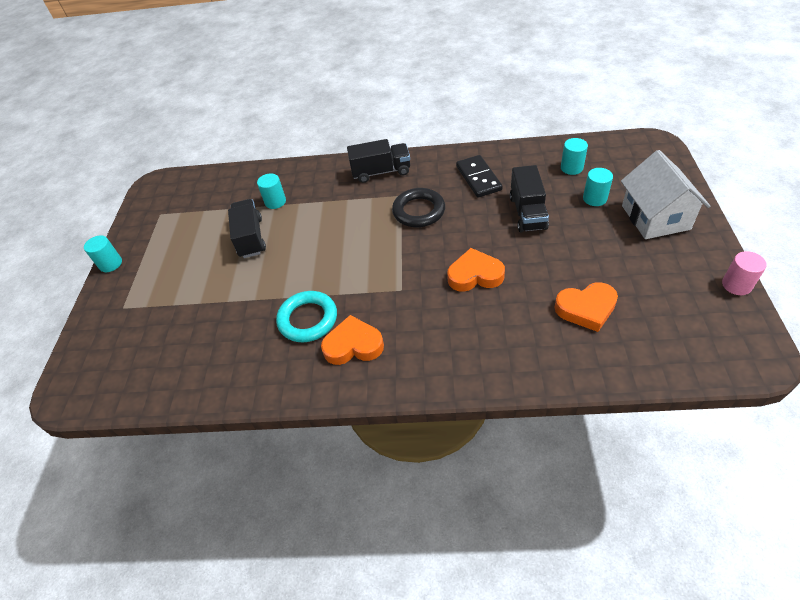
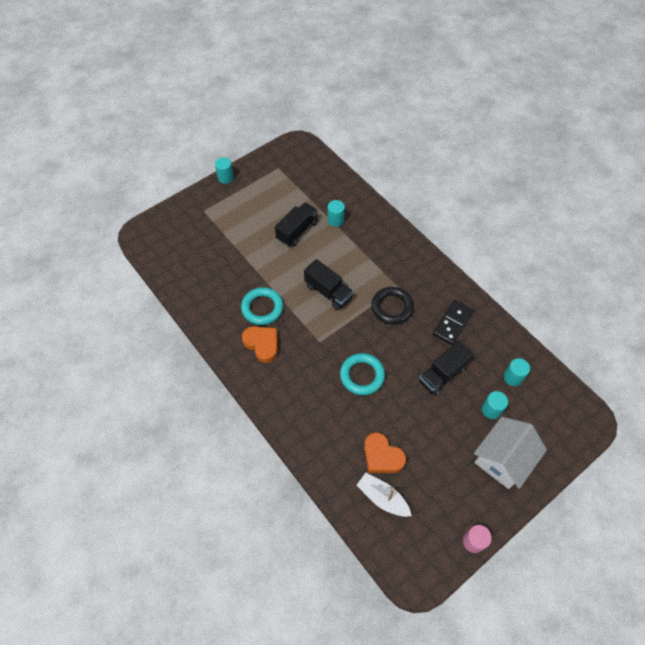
camera: 45 degrees right, 10 degrees up
(381, 172) = (410, 260): black truck -> black truck (328, 292)
(475, 275) = (362, 375): orange heart -> turquoise ring
(638, 335) = (382, 498): none -> white boat

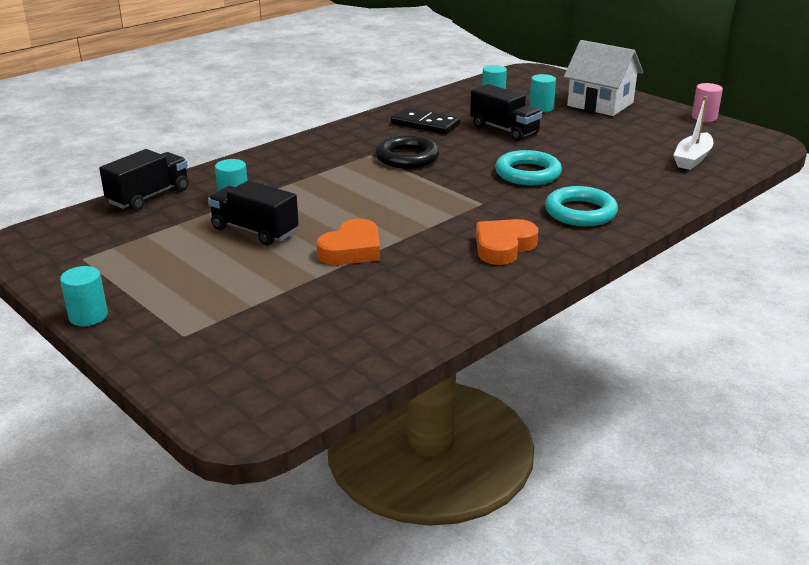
camera: 95 degrees left, 30 degrees down
(262, 308) = (430, 251): turquoise ring -> turquoise ring (580, 212)
(328, 292) = (387, 200): black truck -> black truck (149, 196)
(382, 456) = (638, 160): orange heart -> orange heart (352, 250)

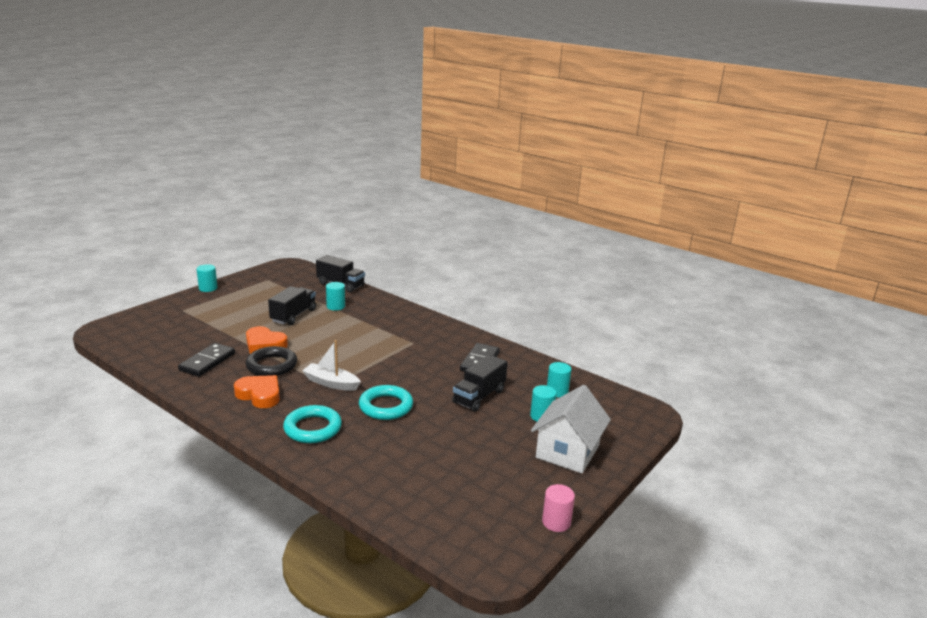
camera: 80 degrees right, 5 degrees down
(402, 292) = (207, 362): none -> black domino
(407, 157) = (410, 356): black ring -> black ring (272, 365)
(692, 159) = (432, 500): white boat -> white boat (331, 383)

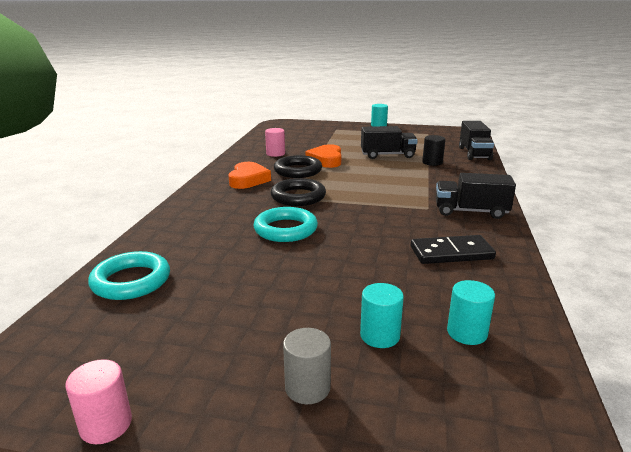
camera: 65 degrees right, 0 degrees up
(207, 362) = (275, 154): black domino -> pink cylinder
(313, 428) = (216, 211): turquoise ring -> turquoise ring (131, 281)
(331, 383) = (298, 197): white boat -> black ring
(336, 306) = (432, 162): turquoise cylinder -> black cylinder
(479, 397) = (369, 274): black truck -> black truck (470, 211)
(567, 451) = (307, 388): white house -> grey cylinder

